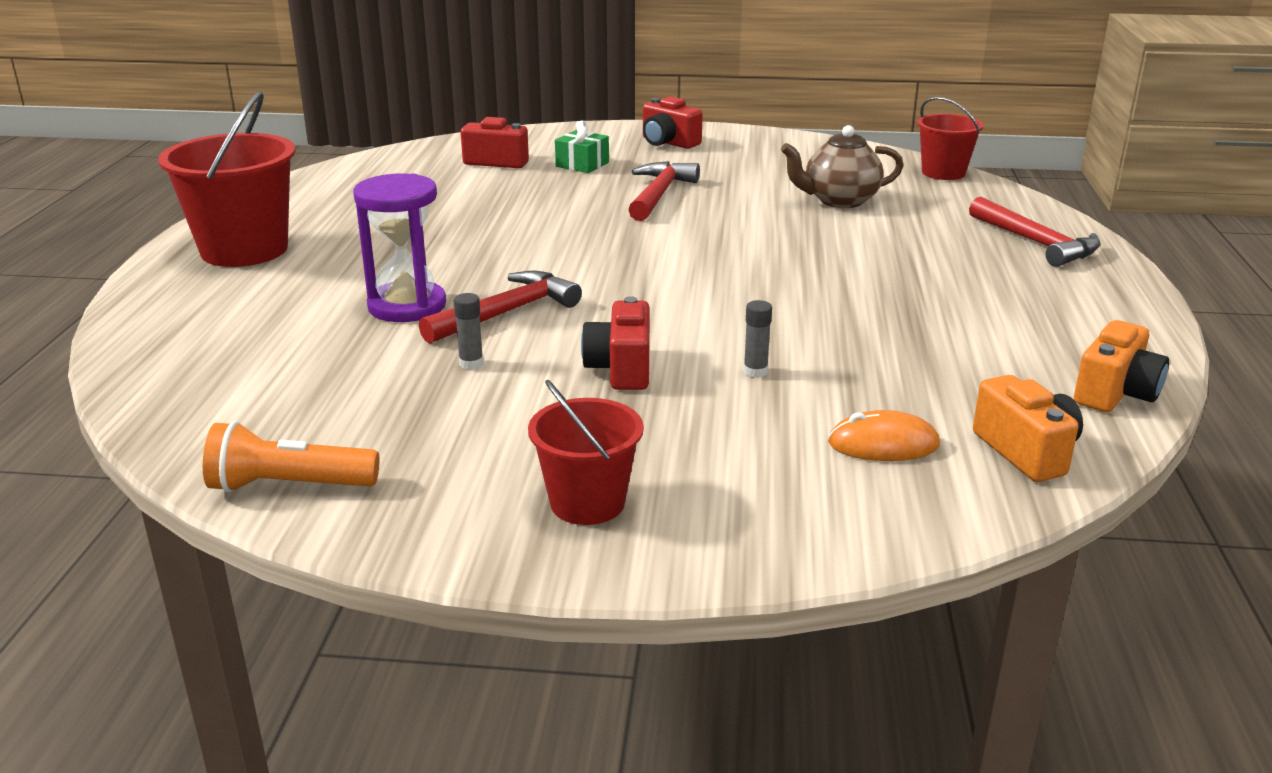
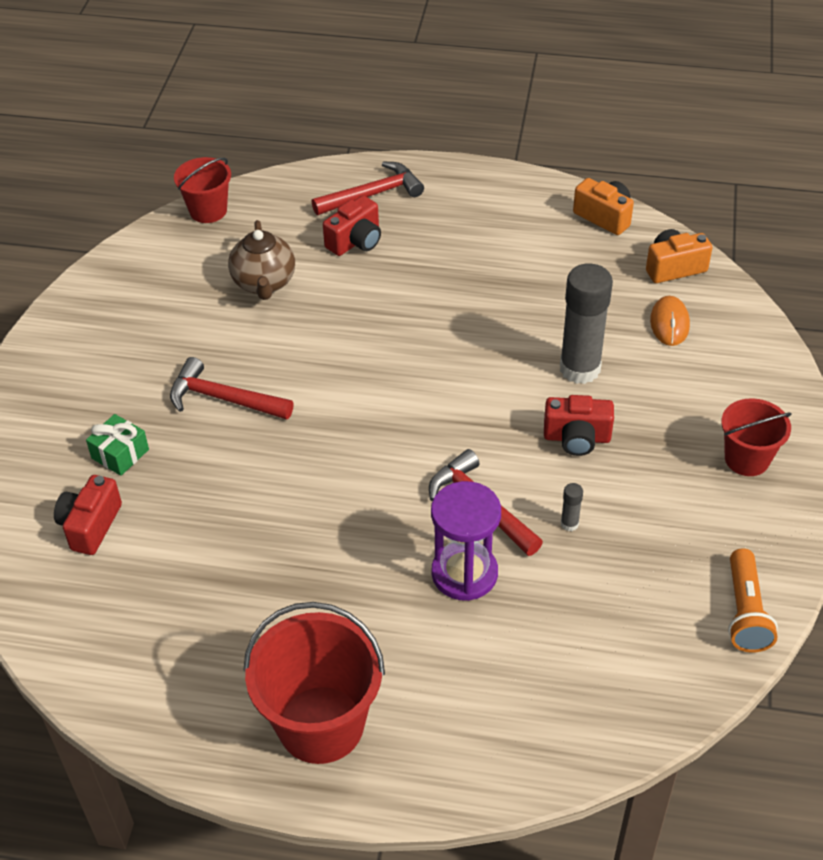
camera: 85 degrees left, 20 degrees up
(668, 143) = (67, 383): red camera -> red camera (355, 241)
(755, 371) = (580, 369): grey glue stick -> grey glue stick, size x2.48

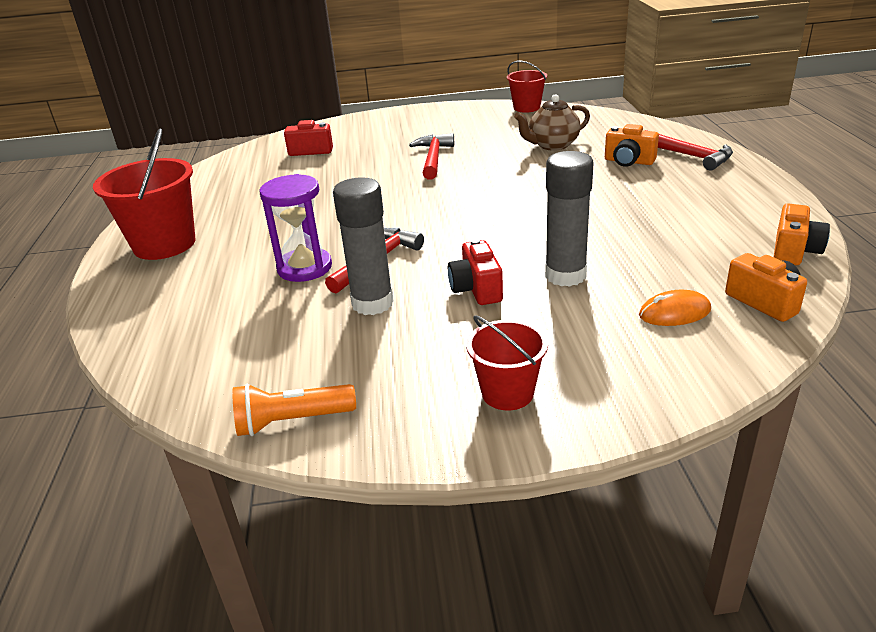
camera: 75 degrees right, 15 degrees down
(120, 454) = (370, 144): green gift -> none
(208, 210) = (606, 116): red bucket -> red bucket (526, 108)
(355, 241) = (628, 161): red camera -> orange camera
(569, 524) = (372, 303): grey glue stick -> grey glue stick, size x2.48

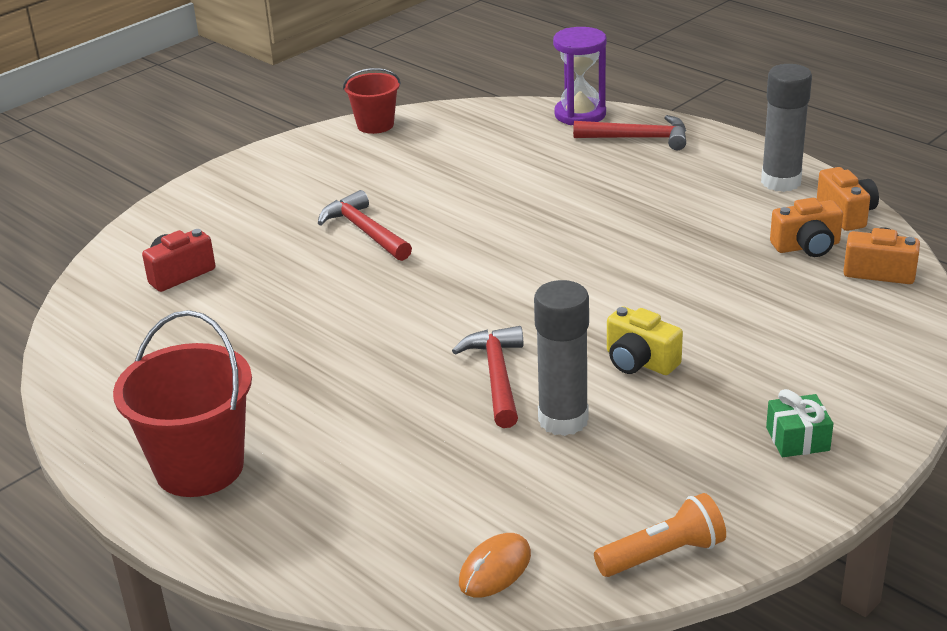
camera: 40 degrees left, 0 degrees up
(292, 421) = (663, 554): orange flashlight -> orange flashlight turned 150 degrees counterclockwise
(304, 268) = (429, 417): purple hourglass -> purple hourglass (580, 114)
(476, 289) = (639, 362): red camera -> yellow camera
(507, 393) = (797, 439): red bucket -> green gift
(552, 145) = (480, 169): brown teapot -> none
(565, 275) = (698, 314): grey glue stick -> grey glue stick (781, 182)
(628, 161) = (588, 164): orange camera -> orange camera (807, 246)
(674, 312) = (828, 310): orange mouse -> orange mouse (495, 569)

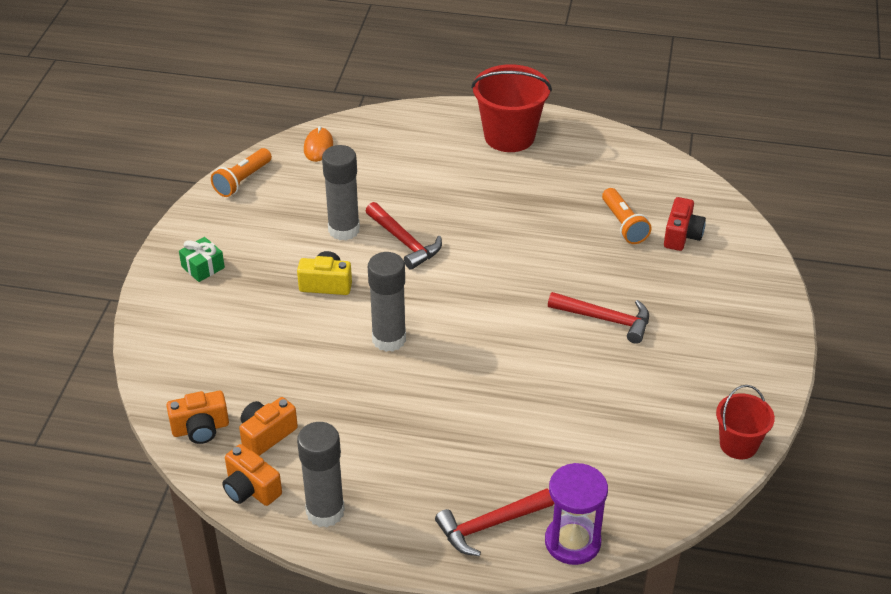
camera: 145 degrees right, 10 degrees up
(221, 305) = (623, 225): none -> orange flashlight
(610, 284) = (389, 339): none -> grey glue stick

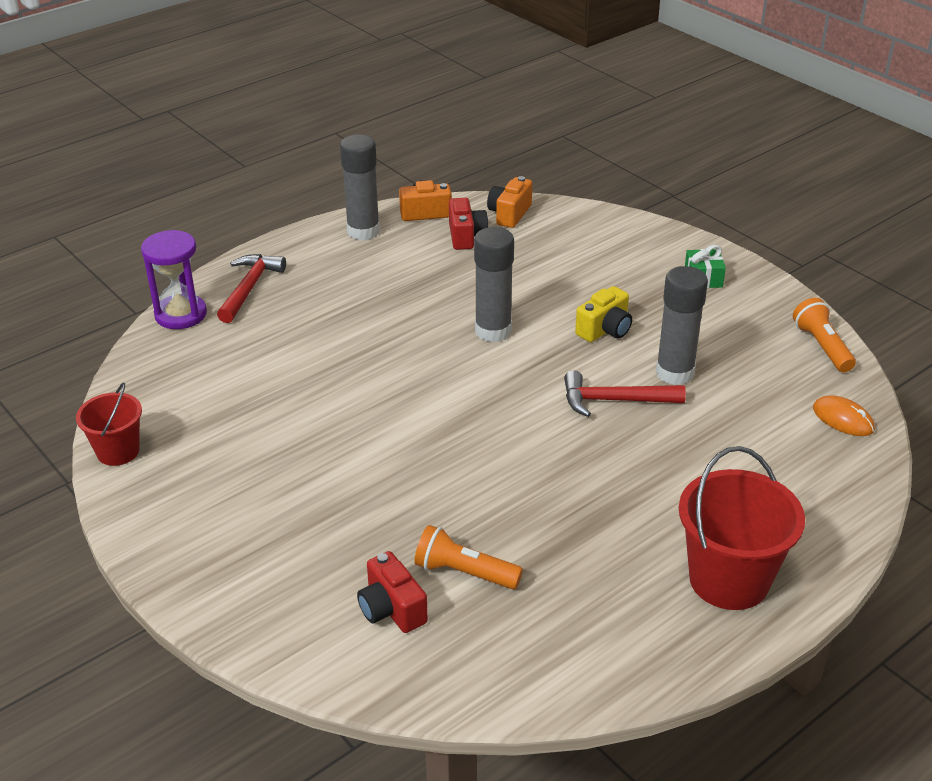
camera: 130 degrees right, 5 degrees down
(266, 435) = (466, 236): orange camera -> red camera
(605, 319) = (352, 466): red hammer -> none

